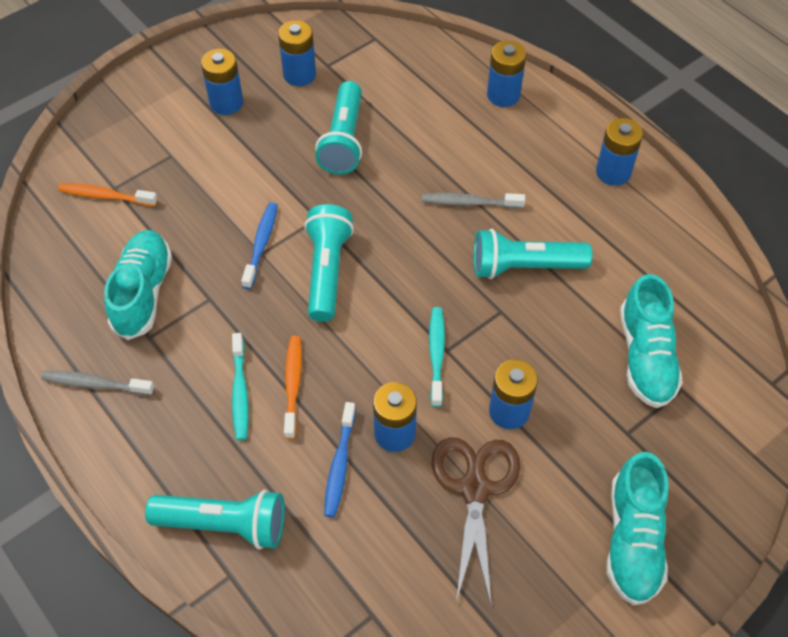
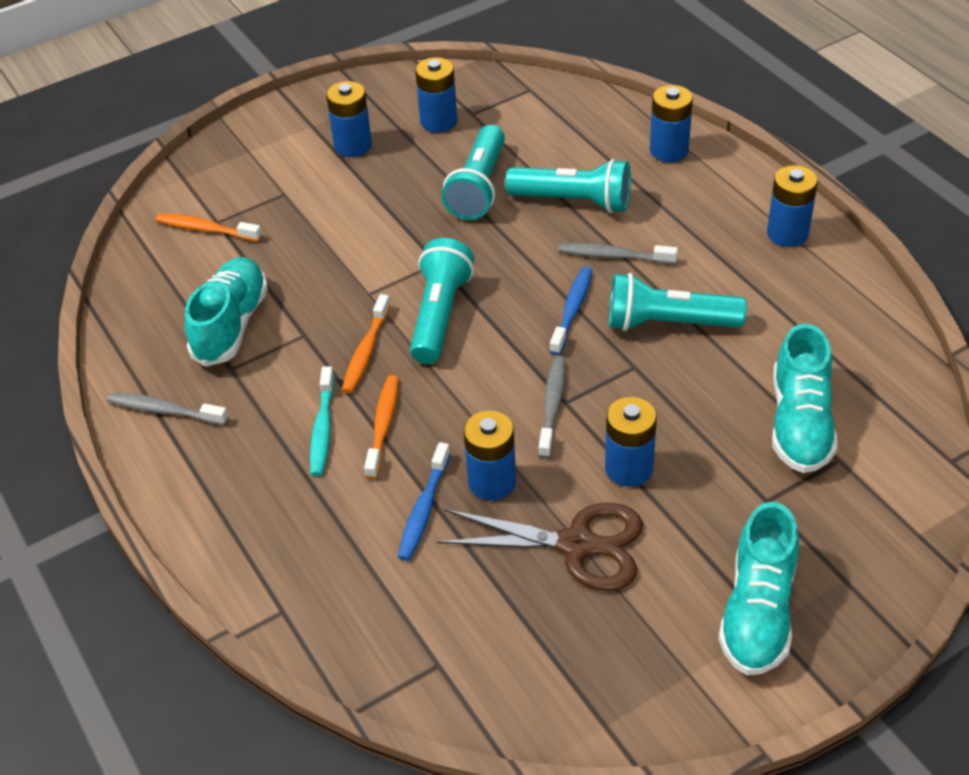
camera: 10 degrees right, 10 degrees down
(225, 525) = (284, 559): turquoise flashlight -> turquoise flashlight (574, 201)
(261, 244) = (370, 284): blue toothbrush -> blue toothbrush (572, 310)
(267, 312) = (366, 351): none -> orange toothbrush
(436, 354) = (552, 405): turquoise toothbrush -> grey toothbrush
(474, 489) = (576, 545): brown scissors -> brown scissors turned 90 degrees clockwise

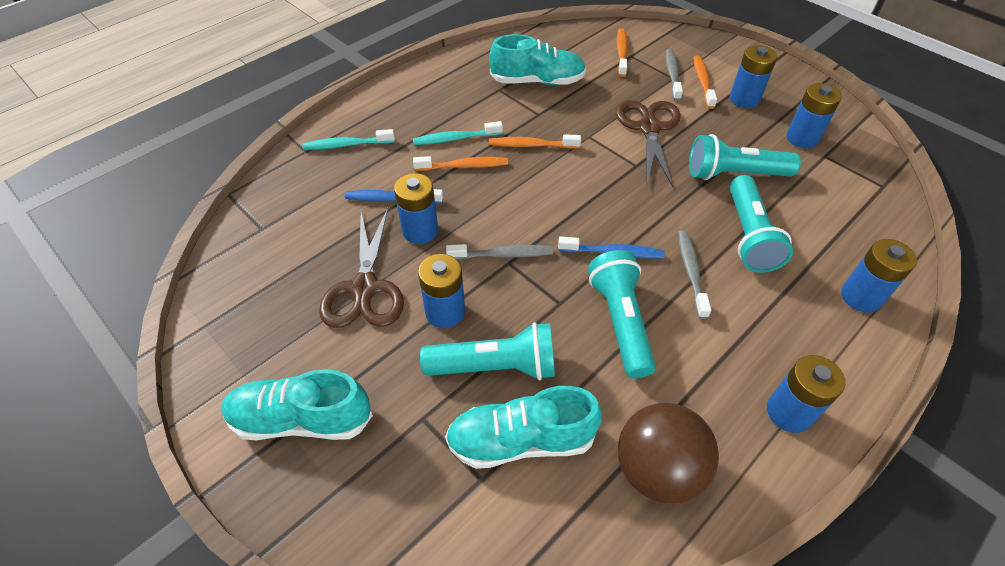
camera: 75 degrees right, 5 degrees up
(164, 410) = (457, 71): grey toothbrush -> grey toothbrush (672, 74)
(289, 558) = (346, 145): none -> turquoise toothbrush
(304, 170) = (702, 81): none -> orange toothbrush
(374, 237) = (649, 128): none -> brown scissors
(440, 315) = (580, 176): turquoise flashlight -> turquoise flashlight (495, 366)
(837, 332) = (657, 470): none -> brown ball

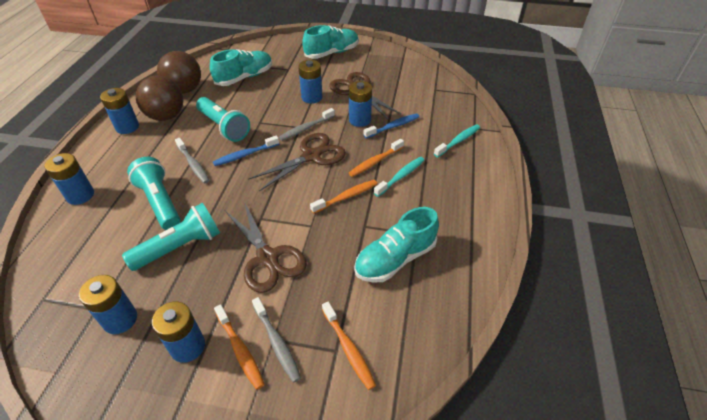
camera: 145 degrees right, 5 degrees down
(495, 366) = (272, 91): turquoise flashlight -> none
(530, 209) = (311, 156): none -> brown scissors
(711, 403) = (166, 116): none -> brown ball

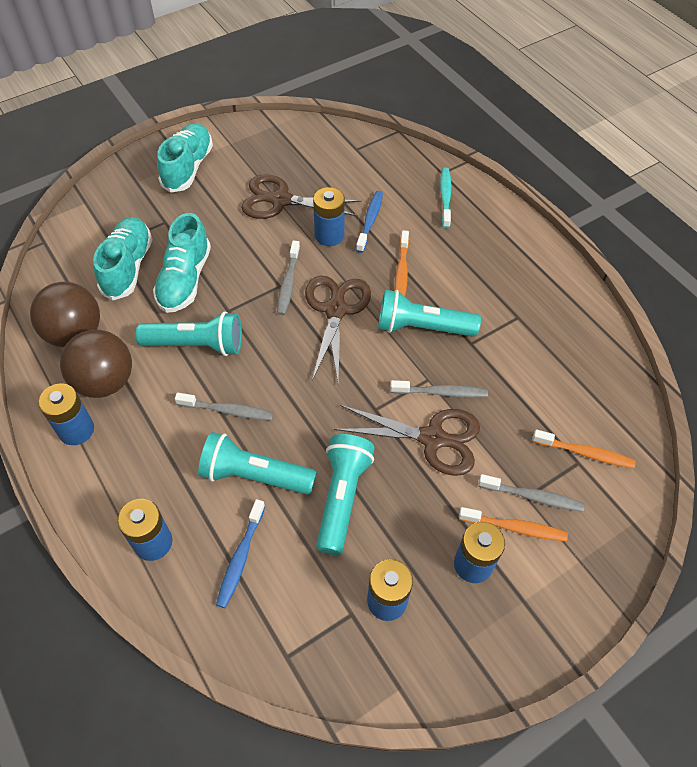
camera: 45 degrees left, 10 degrees up
(245, 155) = (267, 359): blue toothbrush -> blue toothbrush (240, 558)
(308, 238) = (441, 392): none -> grey toothbrush
(312, 97) = (244, 241): blue battery -> none
(346, 197) = (422, 327): orange toothbrush -> turquoise flashlight
(395, 259) = (529, 353): turquoise shoe -> turquoise shoe (185, 280)
(401, 176) = (441, 271): turquoise toothbrush -> none

